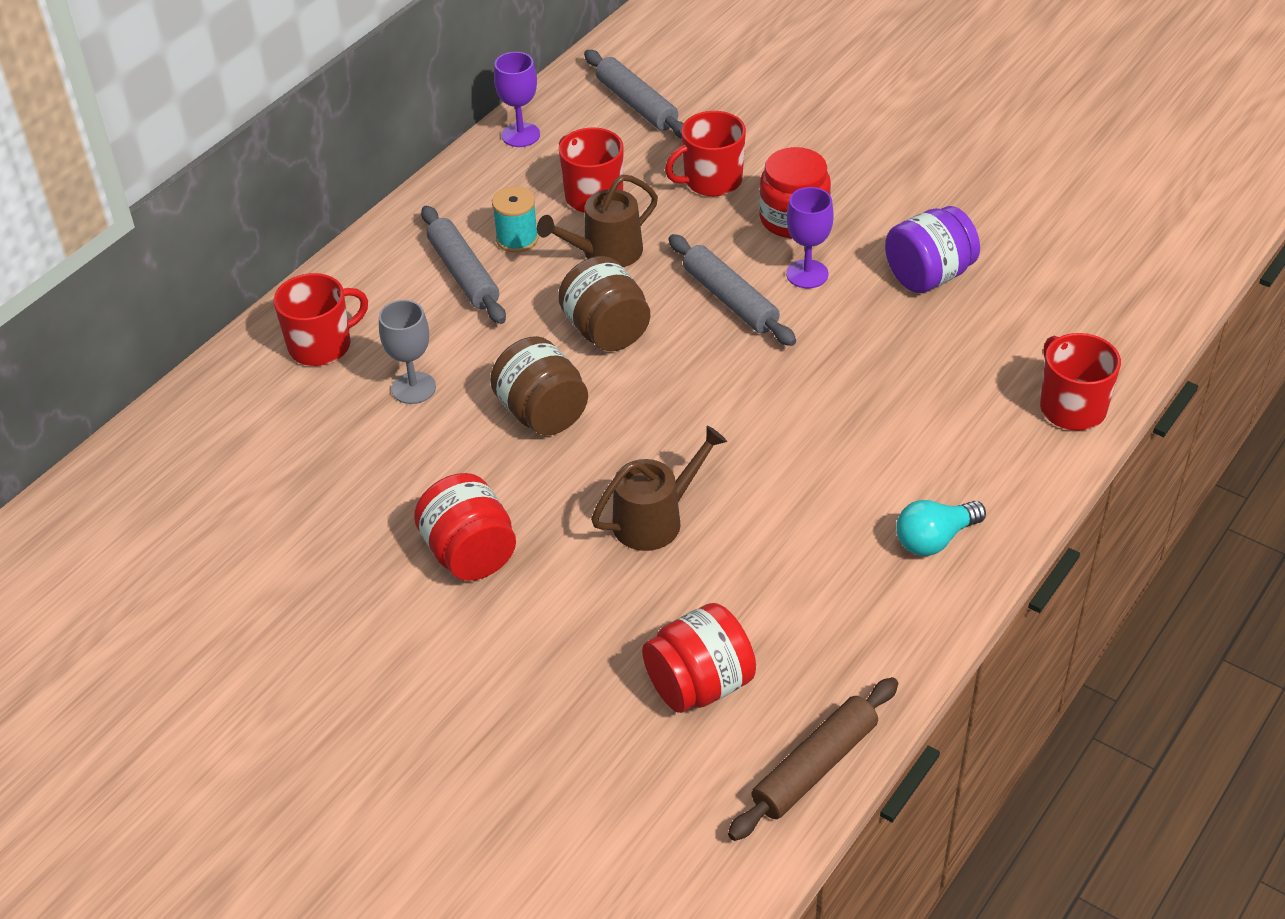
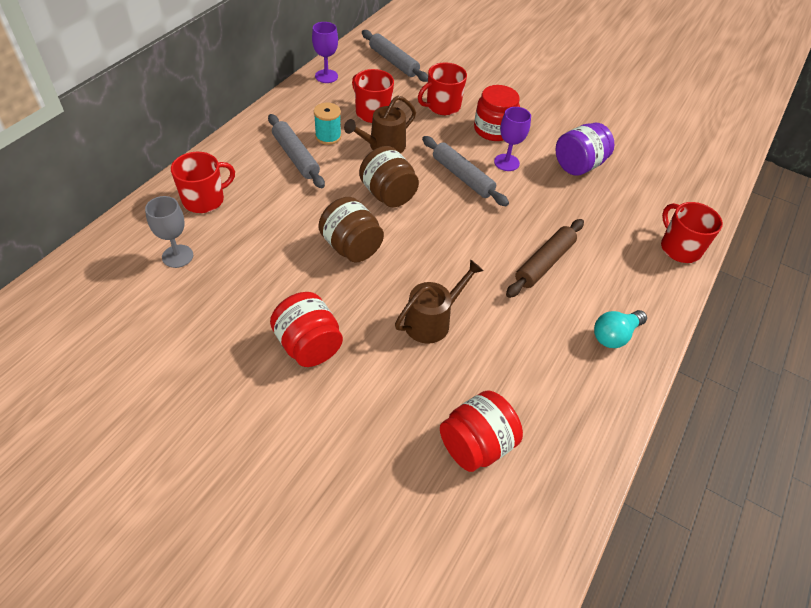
camera: 10 degrees left, 5 degrees up
(413, 388) = (266, 229): grey goblet -> grey goblet (177, 256)
(815, 767) = (565, 510): brown rolling pin -> brown rolling pin (544, 263)

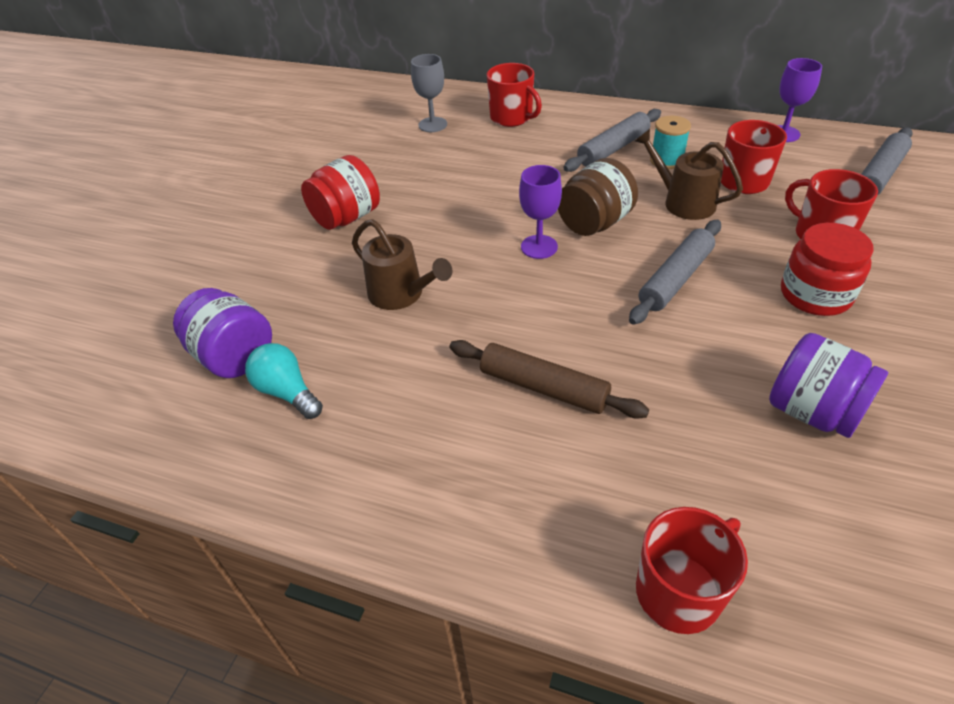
camera: 85 degrees right, 5 degrees down
(351, 247) = (491, 215): brown jar -> none
(476, 445) = (234, 356): red jar -> purple jar
(506, 162) = (744, 319): purple goblet -> purple goblet (539, 247)
(614, 335) = (426, 486): turquoise light bulb -> turquoise light bulb (287, 392)

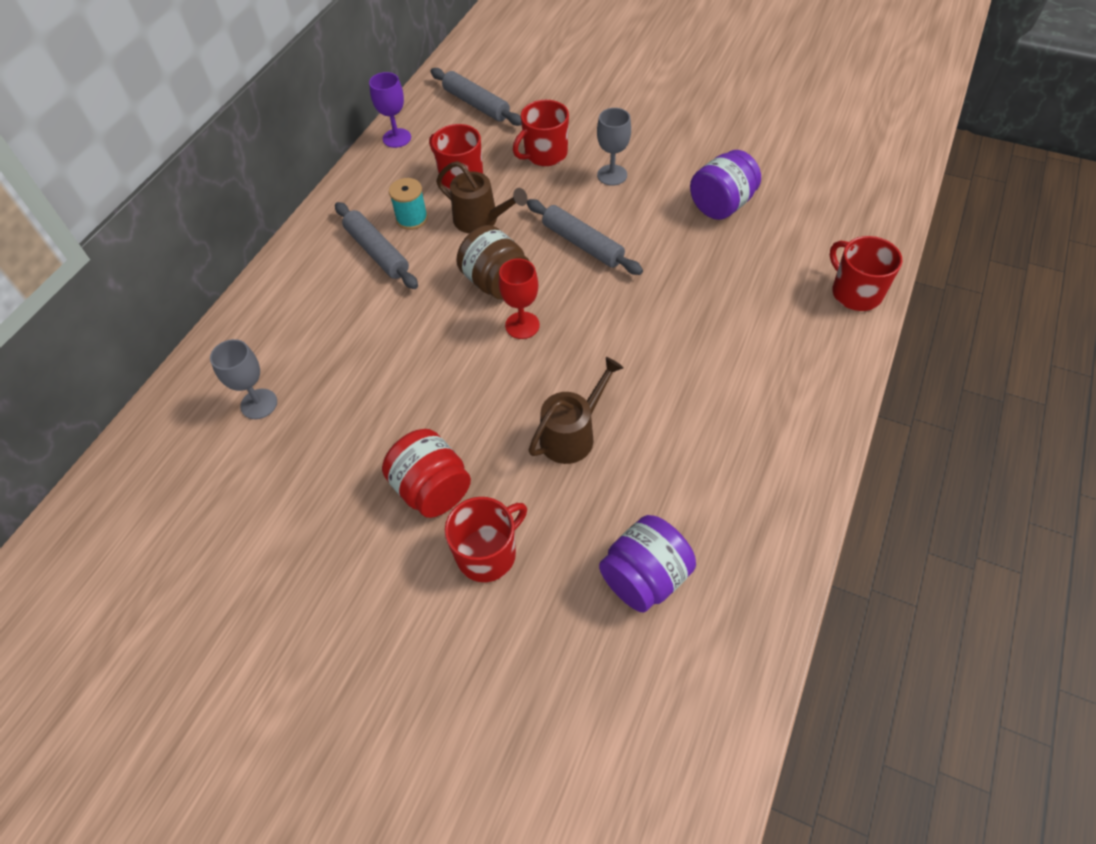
camera: 85 degrees left, 10 degrees up
(287, 392) = (693, 523): turquoise light bulb -> none
(512, 117) = (277, 326): red mug -> red mug (487, 553)
(539, 247) = (522, 325): purple goblet -> red goblet
(543, 388) = (695, 339): brown rolling pin -> none
(683, 202) = (480, 220): brown watering can -> brown watering can turned 105 degrees counterclockwise
(815, 294) = (612, 175): red jar -> grey goblet

